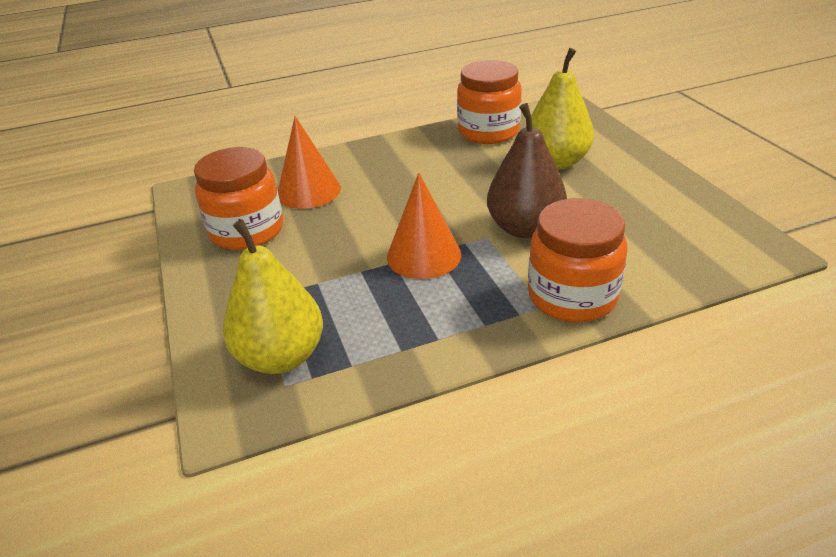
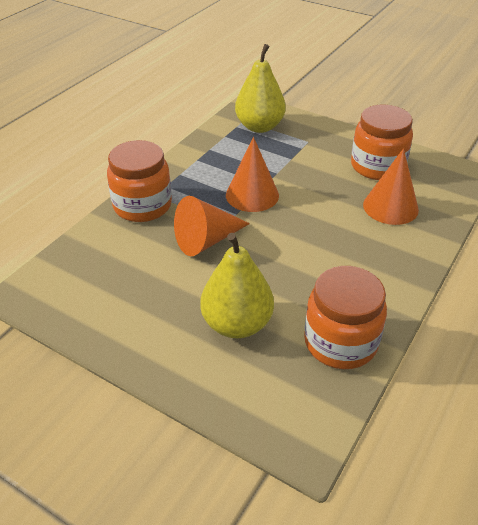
camera: 140 degrees right, 5 degrees up
(524, 228) = (207, 240): brown pear -> orange cone

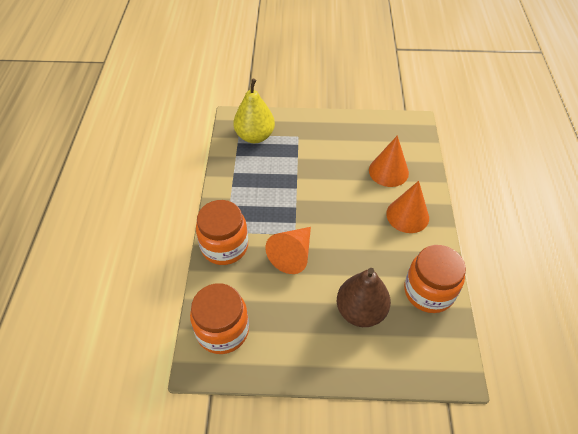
camera: 30 degrees left, 10 degrees up
(237, 324) = (360, 311): yellow pear -> brown pear
(252, 195) = (294, 201): orange cone -> orange cone (407, 215)
(377, 166) = (358, 140): orange jar -> orange jar (222, 330)

